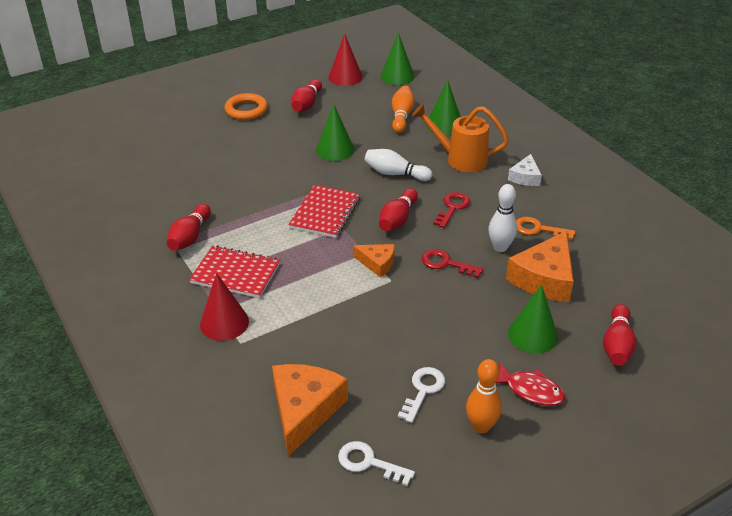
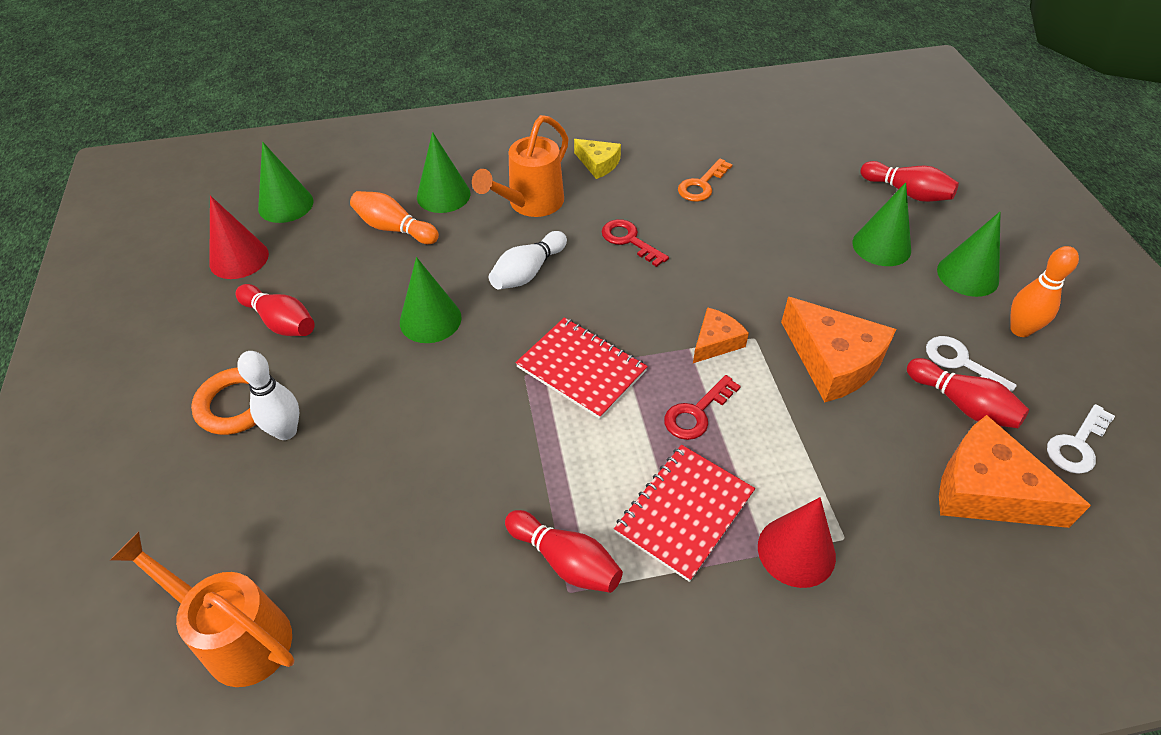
camera: 70 degrees left, 10 degrees up
(123, 153) = (238, 636): none -> orange watering can
(398, 219) = (630, 297): red bowling pin -> red bowling pin (962, 404)
(446, 263) = (738, 278): red key -> red key (696, 413)
(500, 247) = (723, 224): white bowling pin -> white bowling pin (286, 431)
(525, 177) = (598, 164): white cheese -> yellow cheese
(530, 390) = (967, 275): red fish -> green cone
(544, 278) = (790, 208): orange cheese -> orange cheese (833, 361)

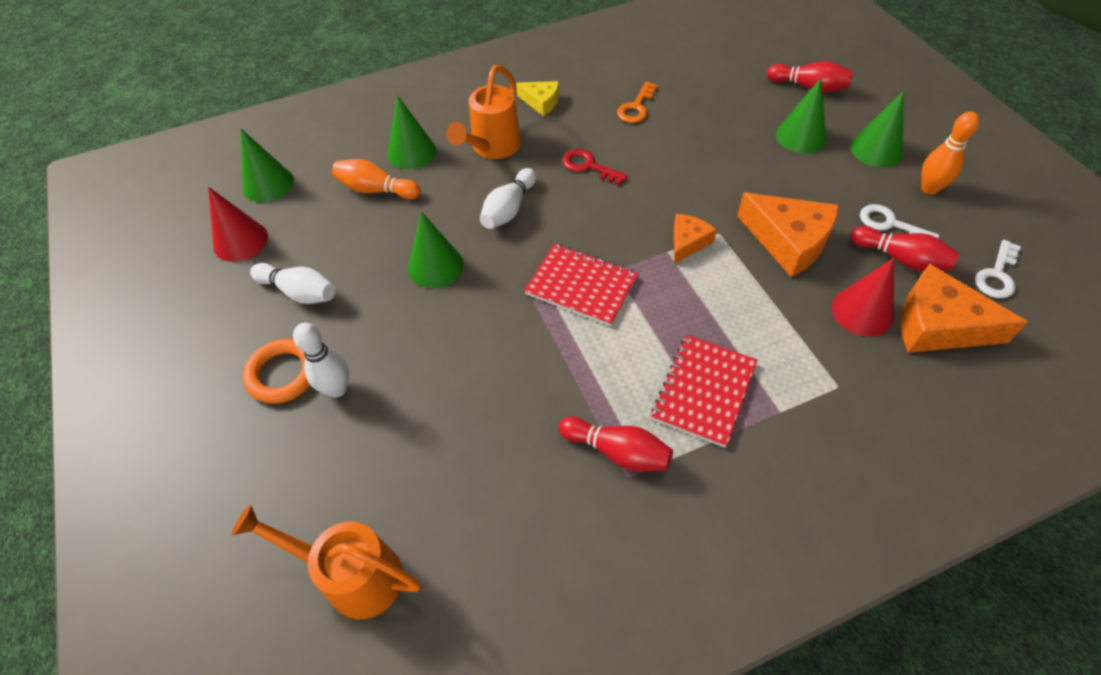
camera: 10 degrees left, 5 degrees up
(280, 322) = (299, 292): red bowling pin -> white bowling pin
(696, 413) = (689, 306): red key -> none
(796, 551) = (803, 404): red cone -> red cone (862, 312)

